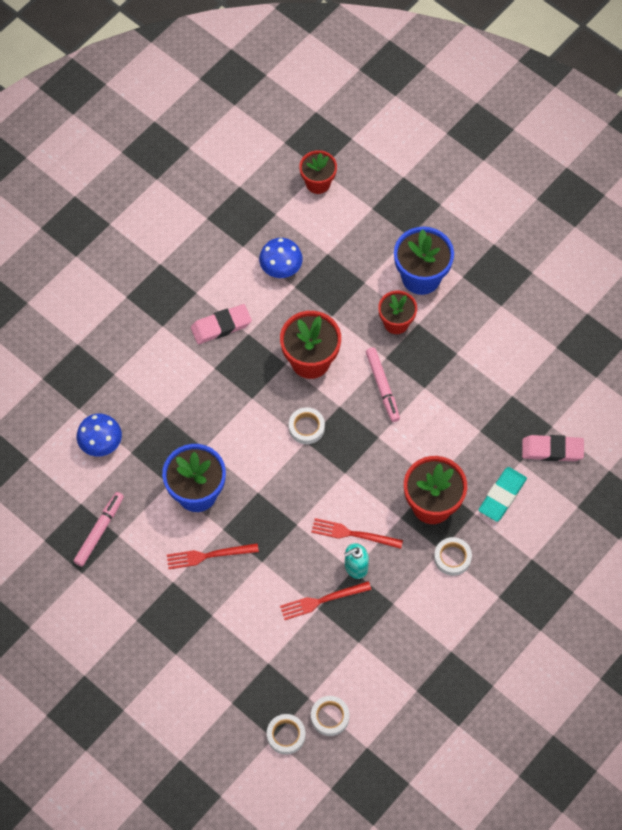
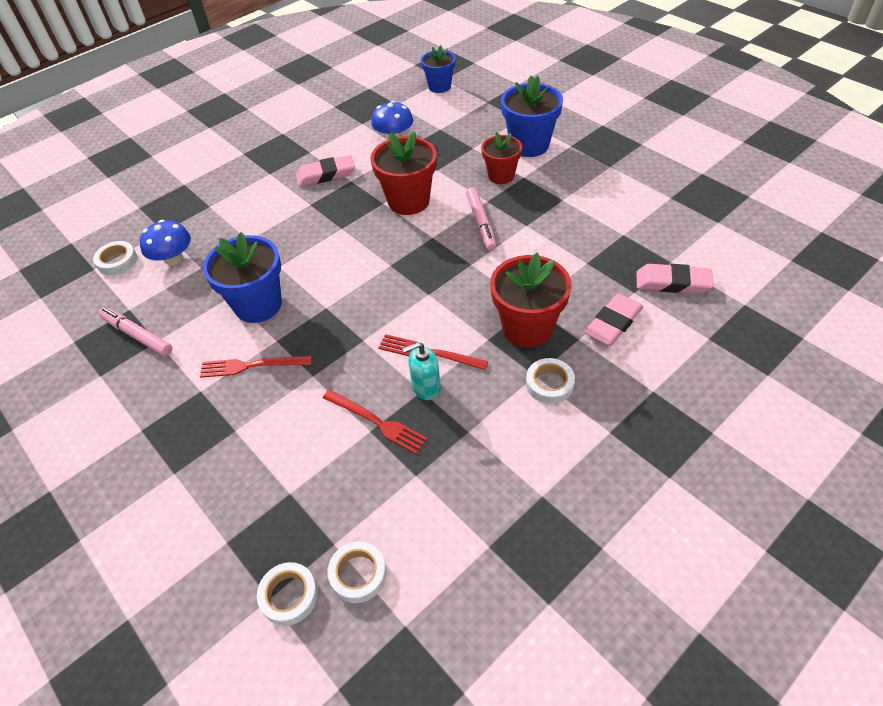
camera: 10 degrees right, 15 degrees down
(99, 531) = (137, 335): pink marker -> pink marker turned 90 degrees counterclockwise
(306, 427) = (393, 253): white tape -> white tape (117, 261)
(318, 183) = (439, 87): red flower pot -> blue flower pot
(322, 600) = (377, 422): red fork -> red fork turned 135 degrees counterclockwise
(502, 496) = (613, 323): turquoise eraser -> pink eraser

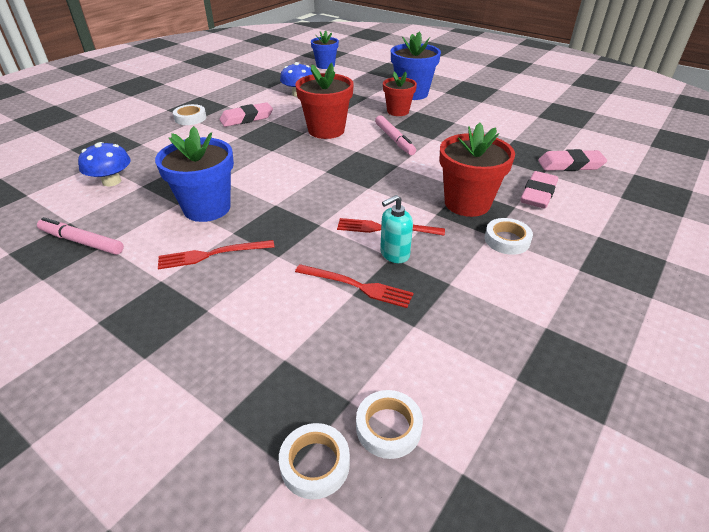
camera: 15 degrees left, 10 degrees down
(117, 261) = (52, 187): white tape -> white tape (190, 118)

